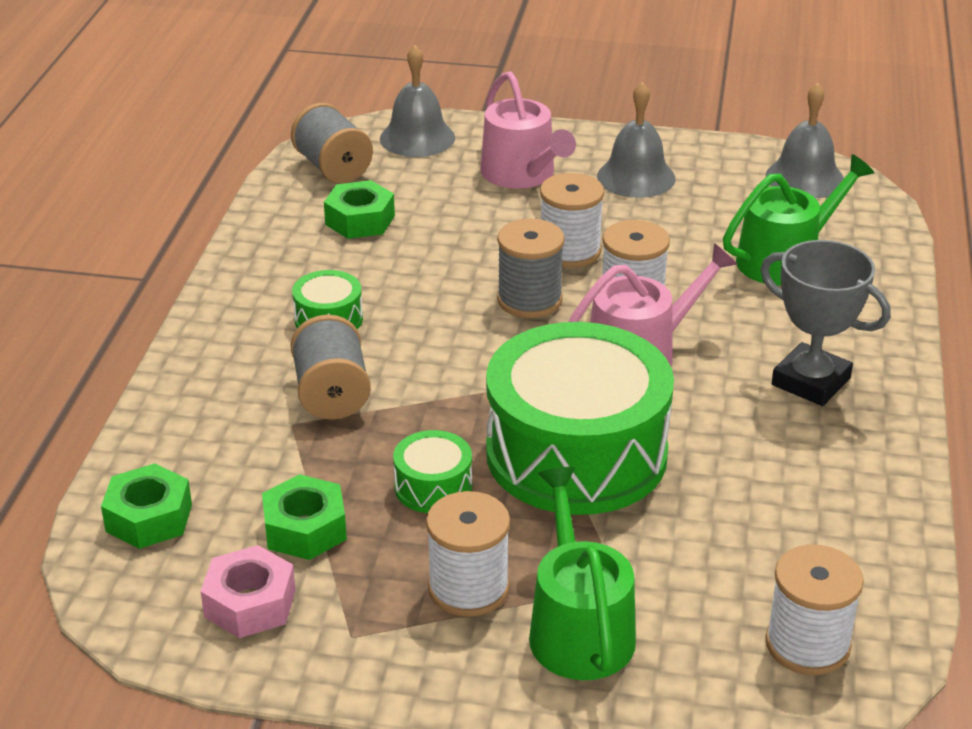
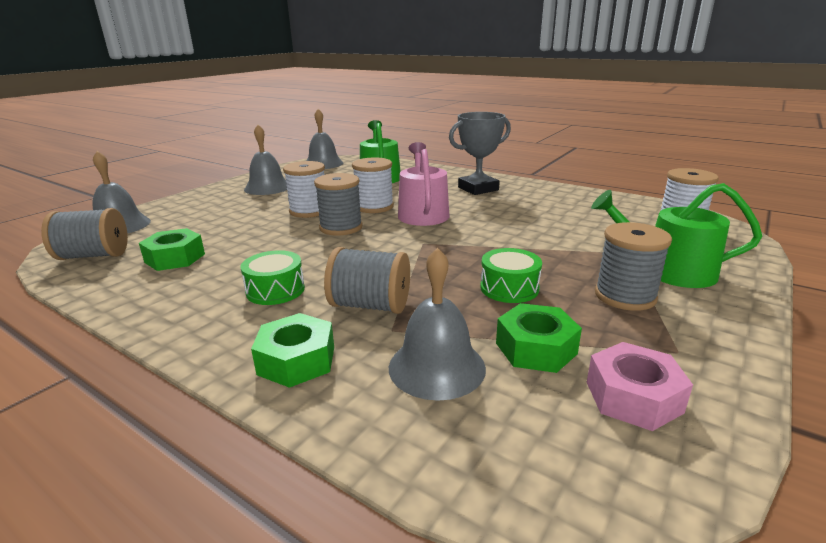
camera: 65 degrees left, 10 degrees down
(149, 518) = (479, 442): green nut -> green nut (296, 360)
(240, 470) = (437, 367): none -> grey bell
(468, 588) = (625, 296): white spool -> grey spool
(522, 174) = (216, 208): pink watering can -> none
(576, 454) = (501, 242): green drum -> none

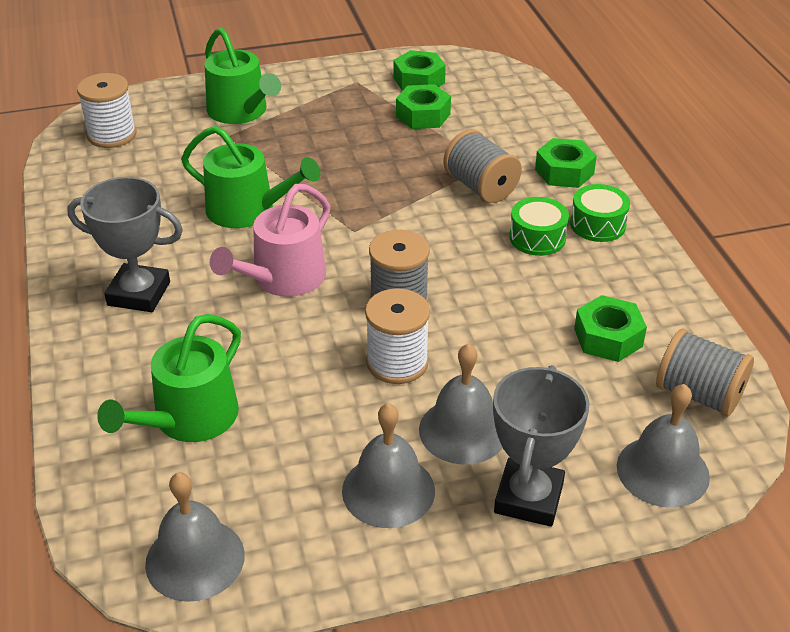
camera: 140 degrees left, 15 degrees up
(196, 202) = (528, 498): none -> grey trophy
(374, 207) = (313, 325): white spool -> none
(437, 367) = (489, 132): grey bell -> grey bell (463, 430)
(506, 227) = (248, 210): none -> green watering can
(509, 288) = (368, 153): green drum -> green drum (598, 224)
(625, 296) = (311, 113): grey spool -> none
(633, 397) = (419, 80): pink nut -> green nut

